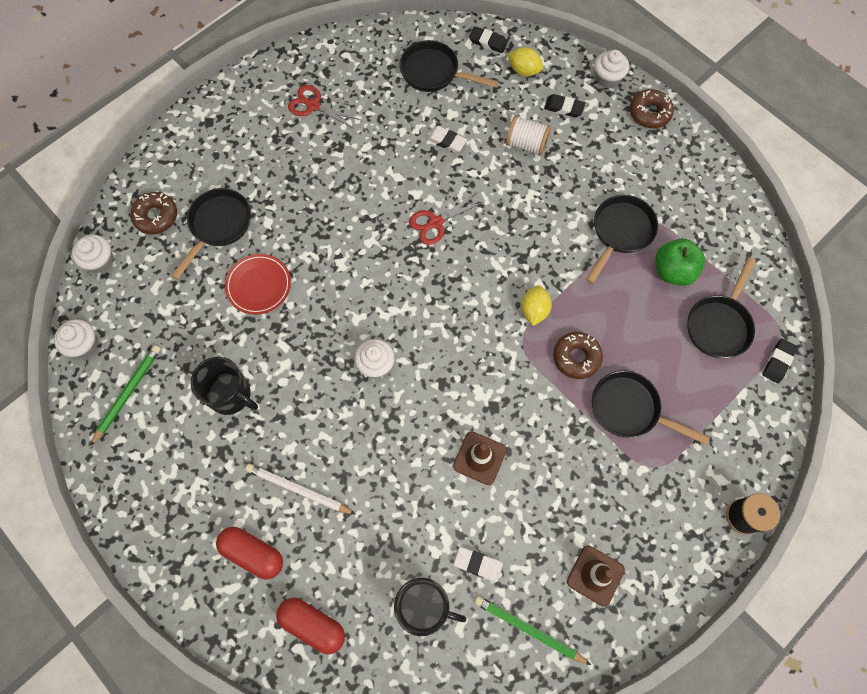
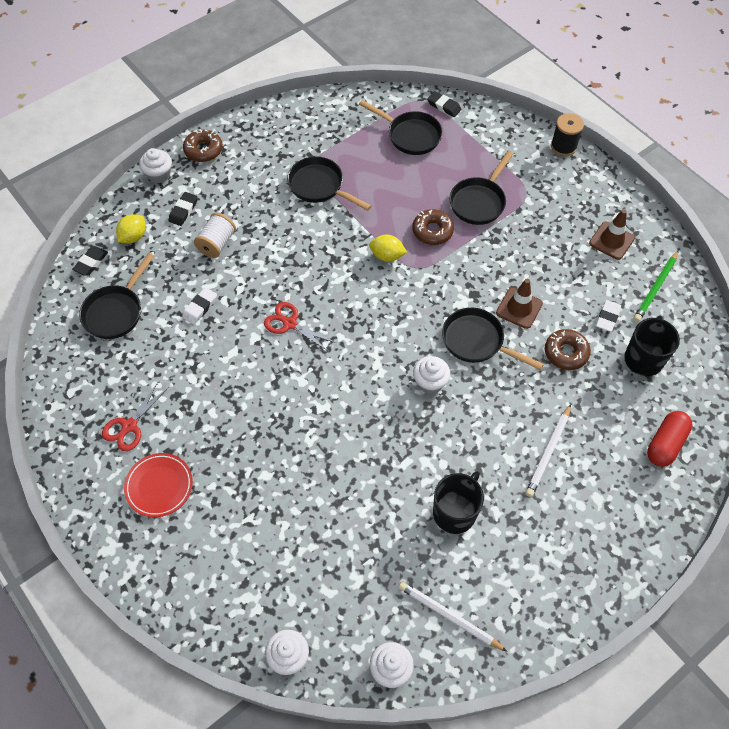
camera: 85 degrees left, 10 degrees down
(128, 393) = (449, 616): green pencil -> white pencil
(156, 216) = (240, 593): brown donut -> brown donut (566, 353)
(218, 226) = (263, 525): black pan -> black pan (477, 342)
(253, 553) = (607, 492): red capsule -> none
(259, 285) = (338, 485): red plate -> red plate (159, 486)
(435, 223) = (289, 323): red scissors -> red scissors turned 150 degrees clockwise
(673, 271) = (360, 157): green apple -> none

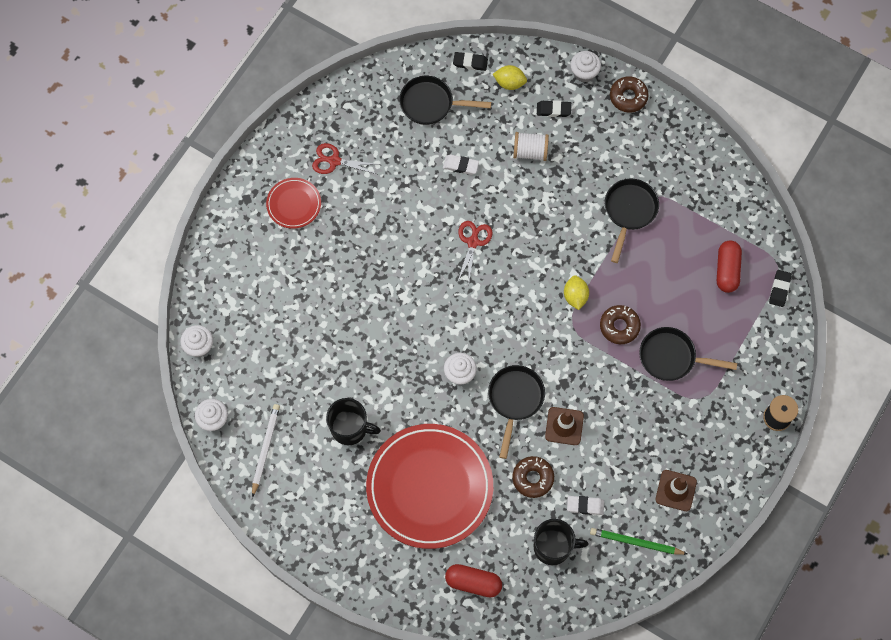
camera: 70 degrees right, 10 degrees up
(410, 135) = (727, 270): black pan -> red capsule
(548, 452) = (429, 487): white pencil -> red plate

